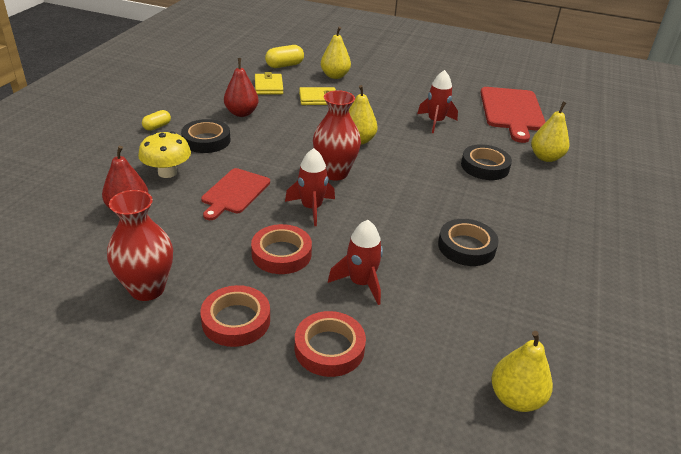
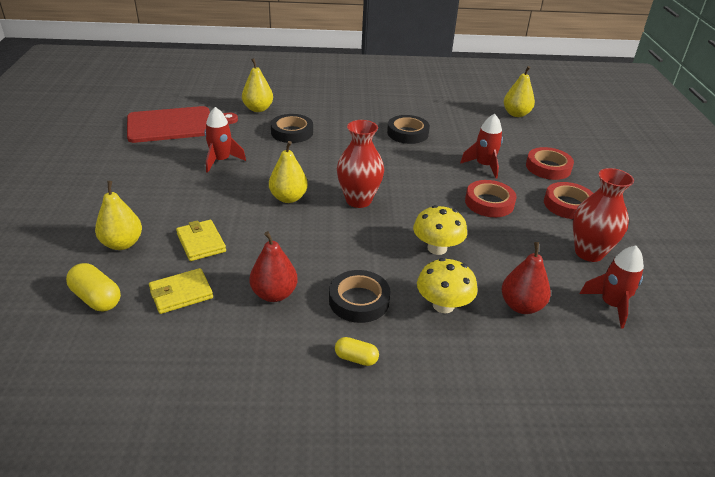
camera: 110 degrees left, 0 degrees up
(234, 192) = (437, 248): red cutting board -> yellow mushroom
(311, 208) = (421, 201): red rocket -> red rocket (611, 305)

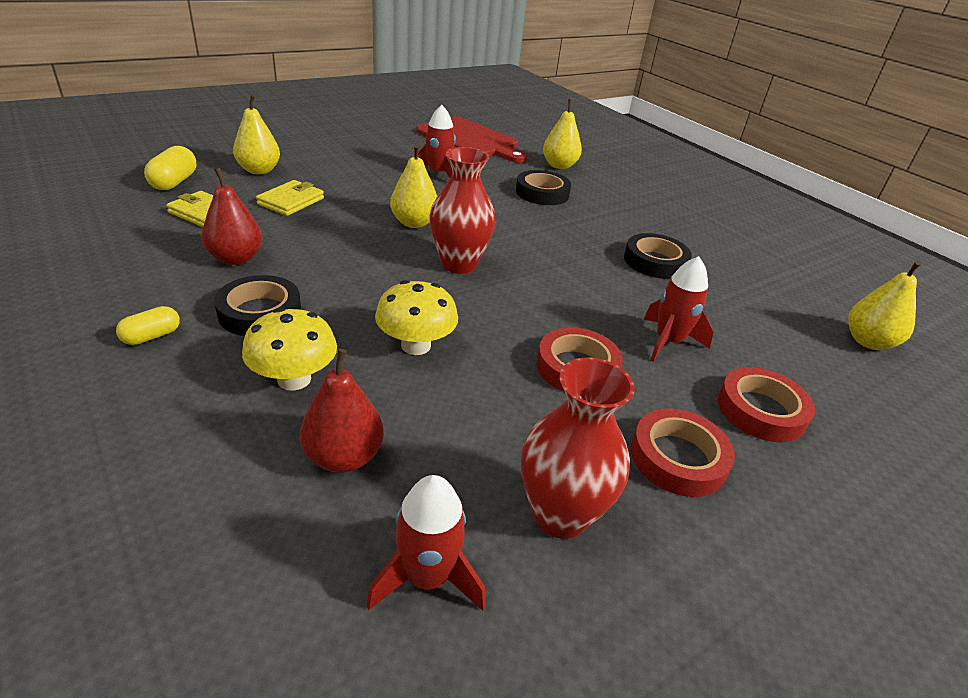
camera: 55 degrees right, 0 degrees up
(356, 358) = (152, 336): yellow capsule -> yellow capsule turned 60 degrees clockwise

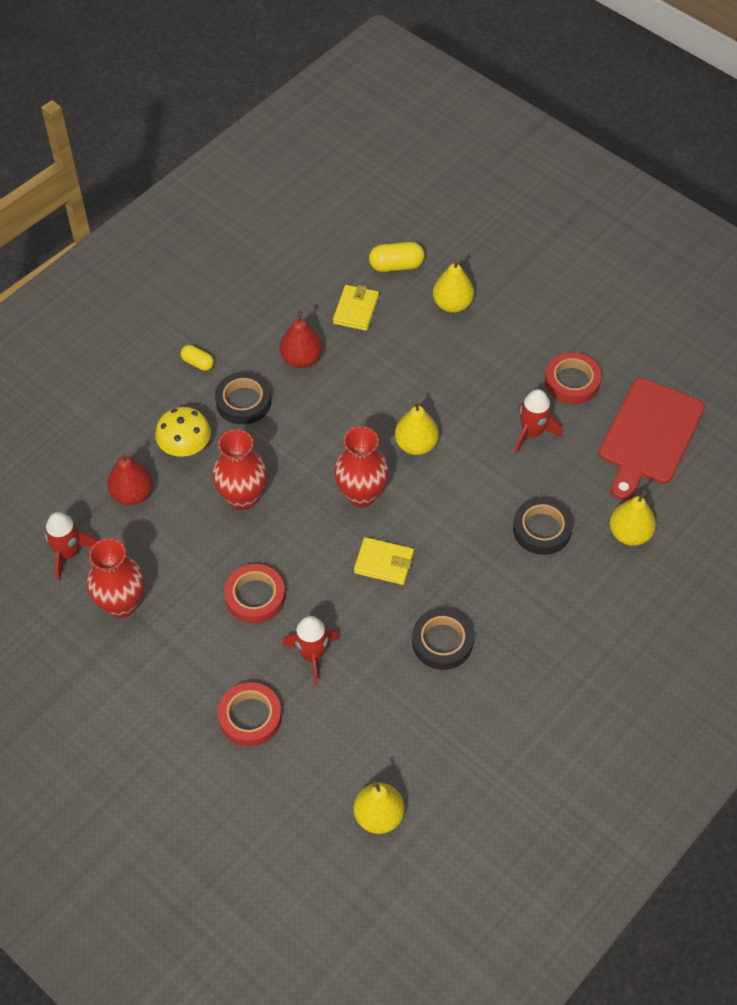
camera: 80 degrees right, 20 degrees up
(291, 201) = (407, 350): yellow wallet -> yellow wallet (384, 563)
(416, 345) = (242, 497): yellow mushroom -> red vase
(678, 458) = (184, 663): red tape -> red tape (572, 382)

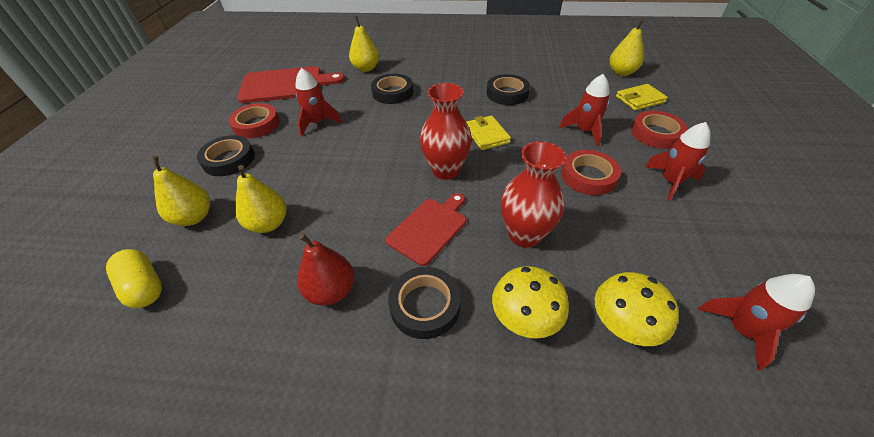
camera: 125 degrees left, 10 degrees down
(122, 604) = (708, 248): red vase -> none
(132, 494) = (622, 325): red pear -> yellow mushroom
(191, 654) = (670, 182): none -> red rocket
(198, 363) = (407, 396): yellow capsule -> none
(305, 442) = (429, 228): none -> red cutting board
(356, 310) = (232, 285): yellow wallet -> yellow wallet (639, 99)
(416, 444) = (373, 166): yellow pear -> yellow pear (268, 224)
(521, 344) = (229, 159): none -> black tape

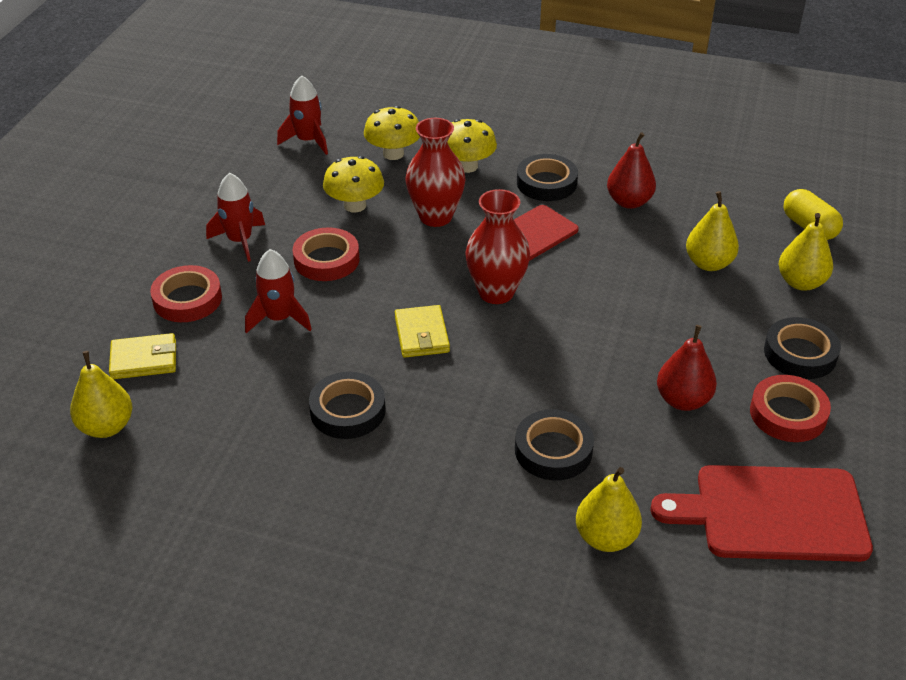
camera: 170 degrees left, 5 degrees down
(317, 123) = (683, 400): red rocket -> red pear
(607, 235) = (355, 205): none -> yellow mushroom

